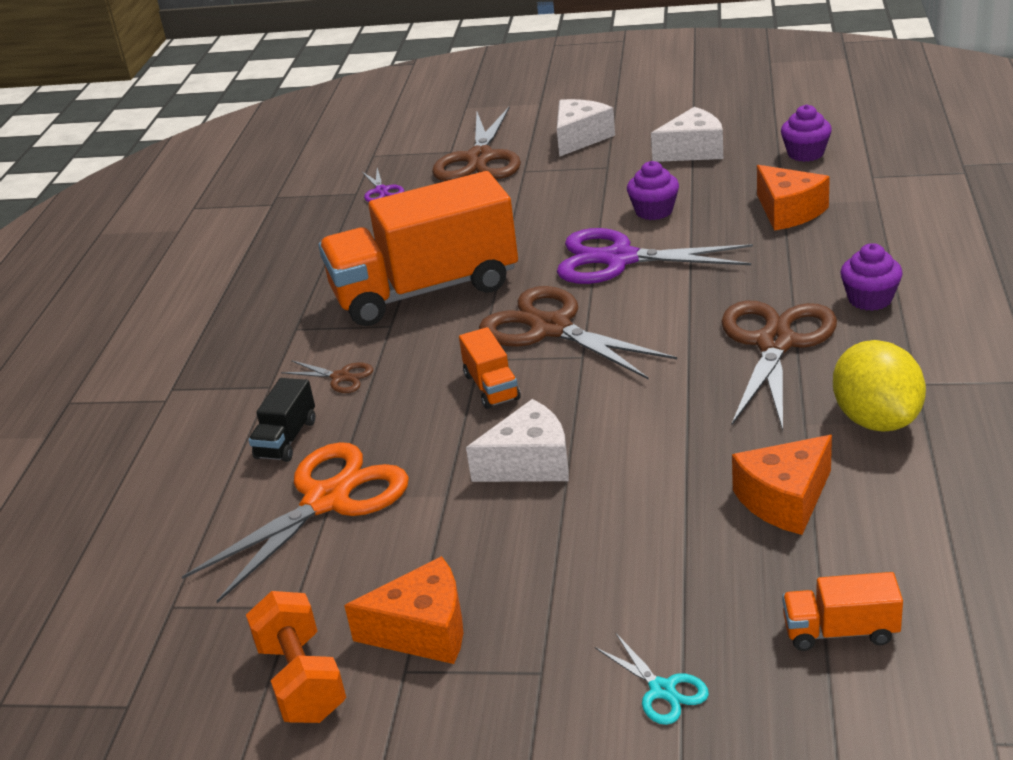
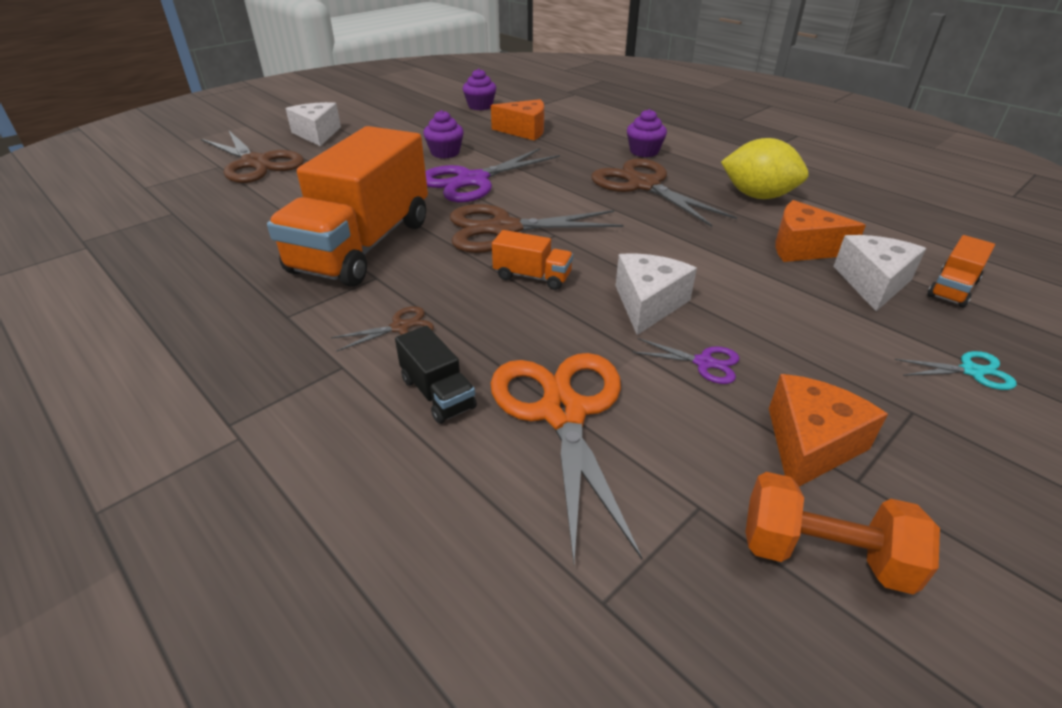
camera: 55 degrees left, 5 degrees up
(382, 191) = (198, 204): purple scissors -> purple scissors (704, 363)
(693, 151) = (410, 121): white cheese -> white cheese (873, 283)
(785, 500) = (803, 248): orange cheese -> orange cheese turned 105 degrees clockwise

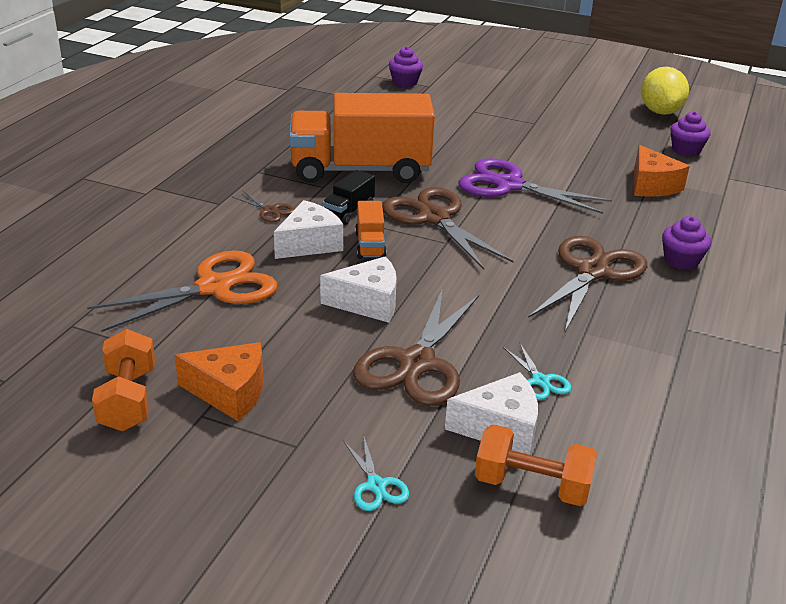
camera: 65 degrees right, 5 degrees down
(256, 163) = (447, 96): brown scissors -> brown scissors (417, 363)
(317, 134) = (525, 100): white cheese -> white cheese (309, 244)
(437, 393) = (210, 240): black truck -> black truck (349, 212)
(445, 153) = (552, 160): purple cupcake -> purple cupcake (405, 82)
(704, 363) = (302, 337): purple scissors -> none
(757, 196) = (641, 345): yellow lemon -> yellow lemon (660, 112)
(803, 248) = (540, 381): orange cheese -> turquoise scissors
(952, 289) = (532, 486): orange truck -> orange dumbbell

